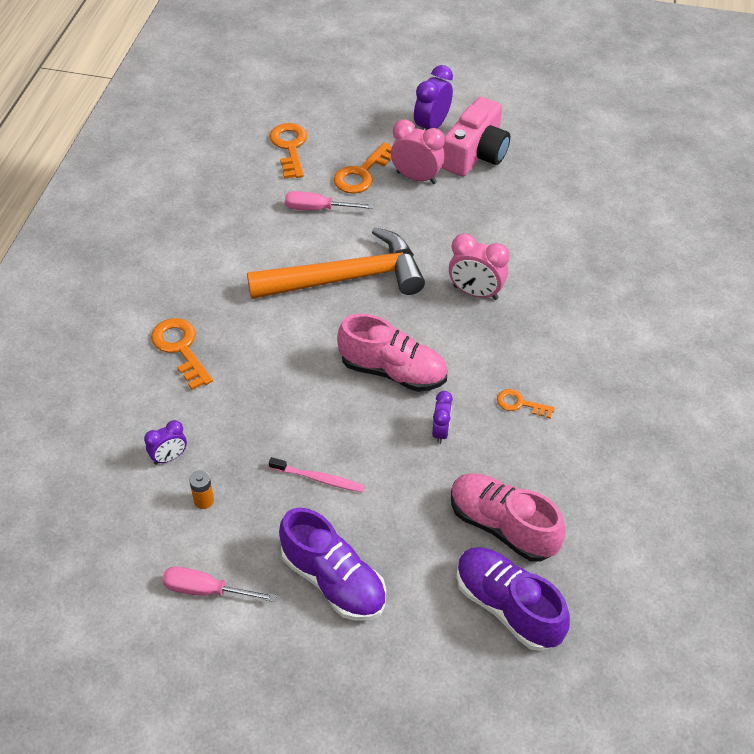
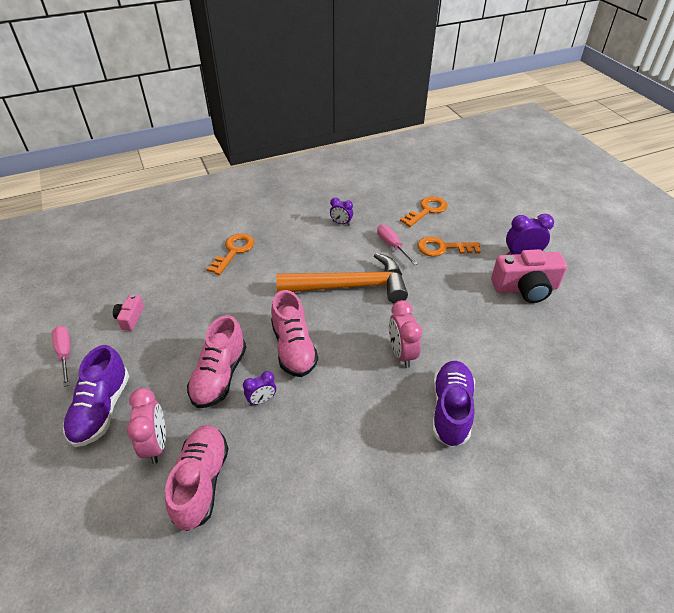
camera: 55 degrees right, 5 degrees down
(169, 457) = (153, 288): purple clock -> purple clock (341, 223)
(204, 500) = (130, 318): orange battery -> pink camera
(318, 478) = (179, 359): pink toothbrush -> none
(346, 278) = (350, 286): orange hammer -> orange hammer turned 45 degrees counterclockwise
(377, 453) = (219, 376): none -> pink shoe
(416, 178) = (469, 272): pink clock -> pink clock (156, 444)
(507, 606) = (128, 525): purple shoe -> purple shoe (450, 410)
(520, 404) = (323, 433): orange key -> none

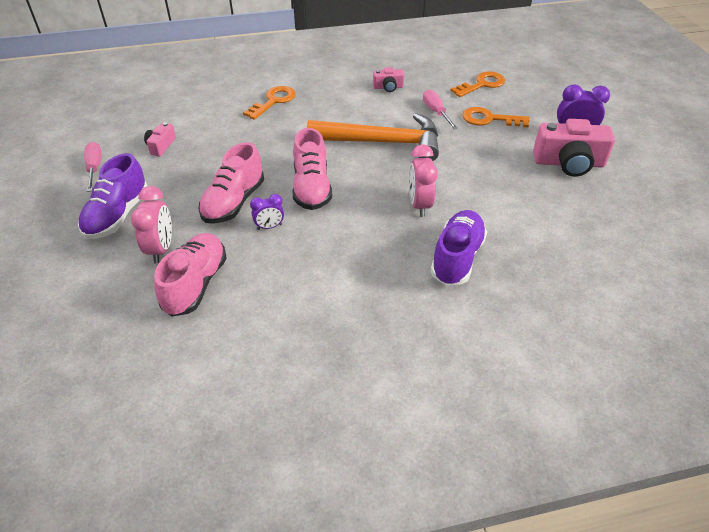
camera: 10 degrees right, 0 degrees up
(341, 223) = (388, 87): purple clock -> pink camera

